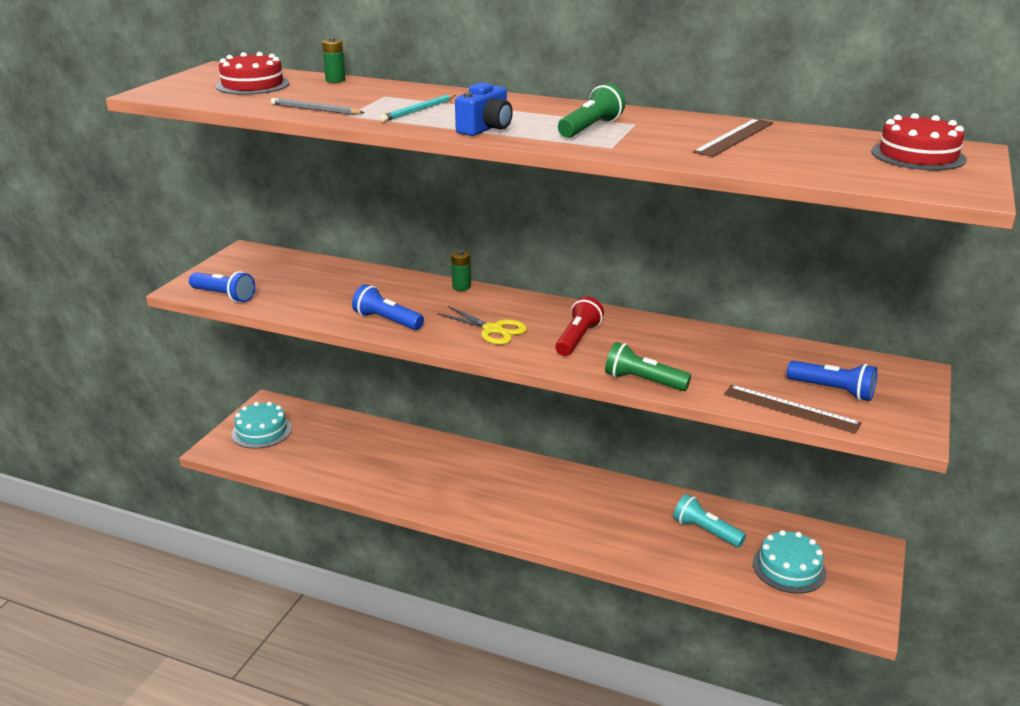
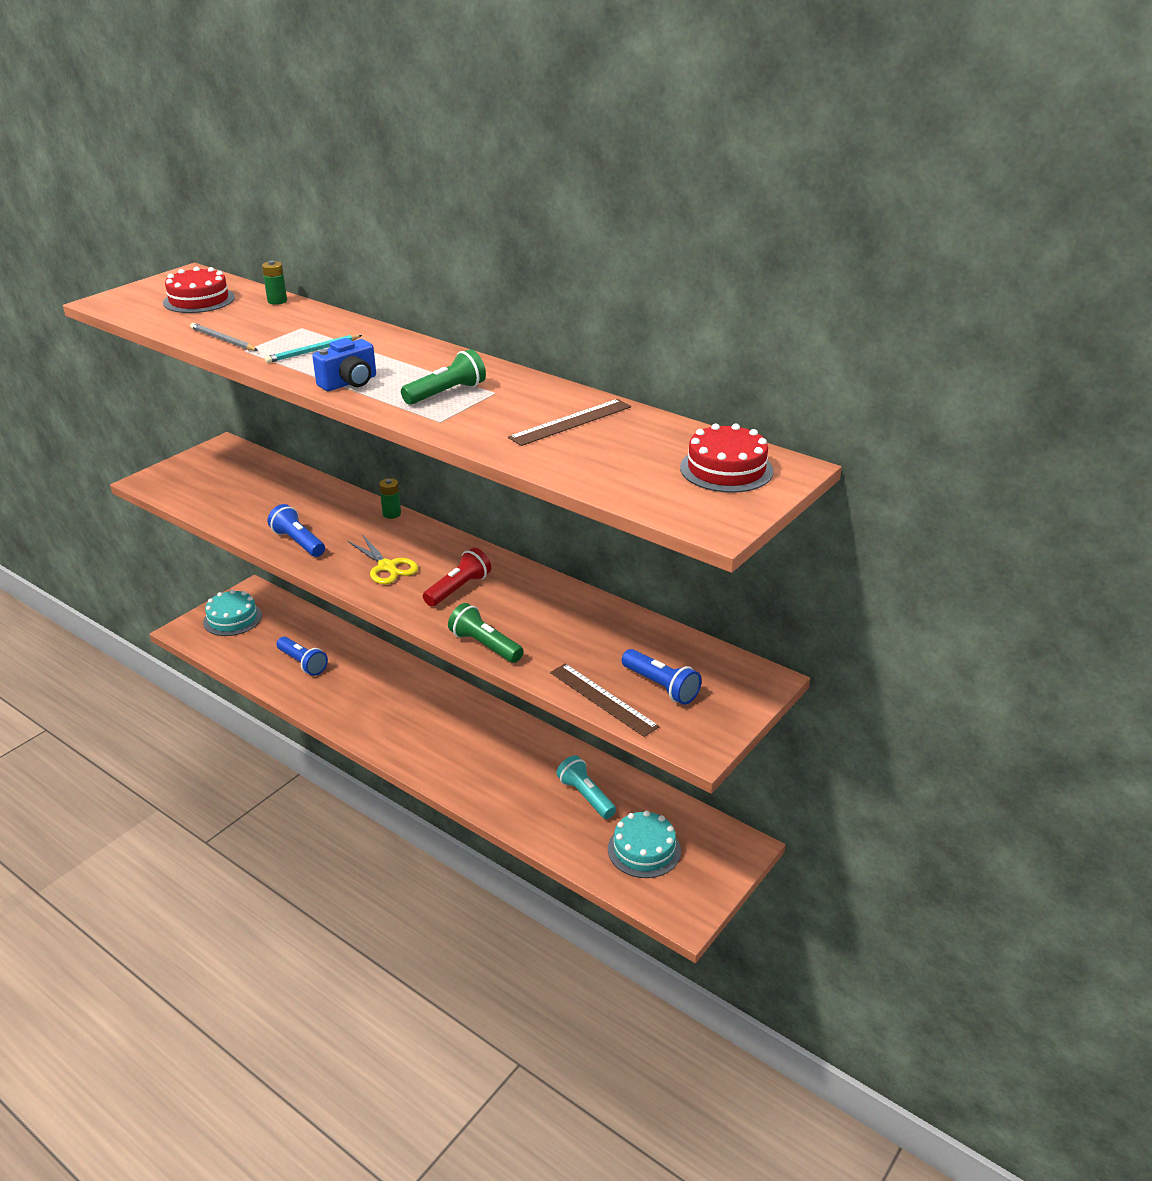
camera: 15 degrees right, 5 degrees up
(224, 296) = (174, 494): blue flashlight -> blue flashlight (303, 663)

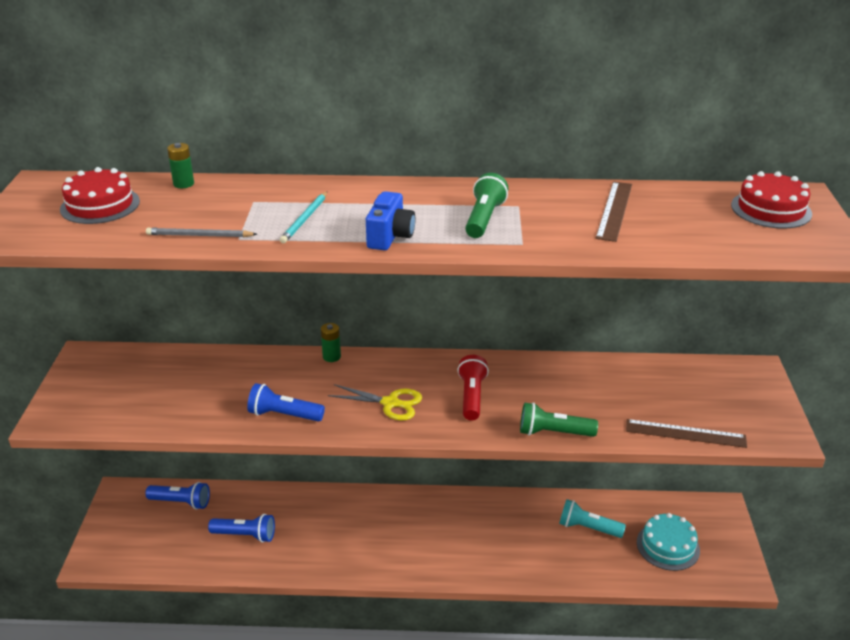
camera: 35 degrees left, 0 degrees up
(232, 619) = (130, 527): turquoise cake -> none
(661, 686) = (707, 405): blue flashlight -> blue flashlight (181, 502)

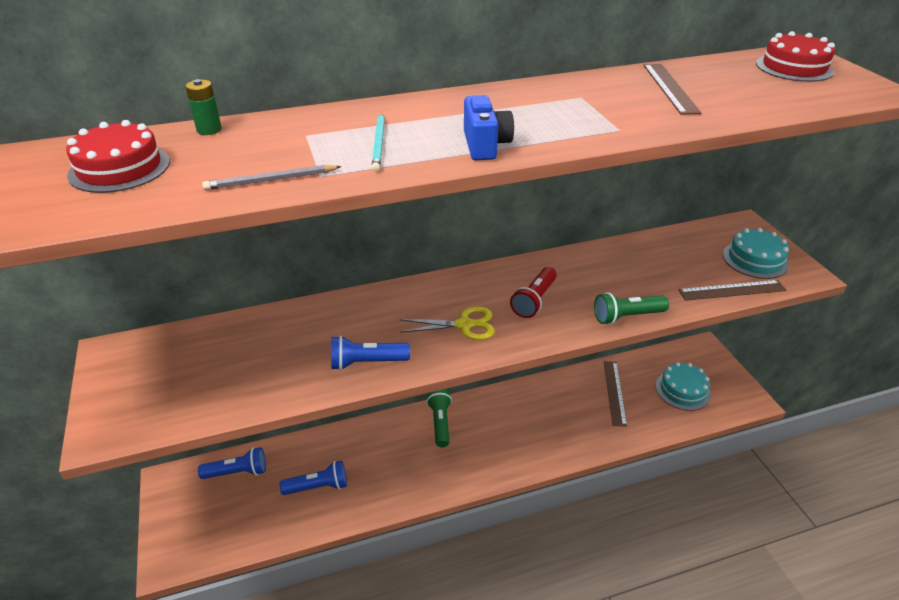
camera: 20 degrees left, 5 degrees up
(331, 357) = (380, 293): green battery -> none
(471, 396) = (534, 300): red flashlight -> red flashlight turned 135 degrees counterclockwise
(484, 219) = (561, 113): green flashlight -> green flashlight (440, 423)
(588, 528) = (614, 392): turquoise flashlight -> brown ruler
(737, 409) = (755, 259): none -> turquoise cake

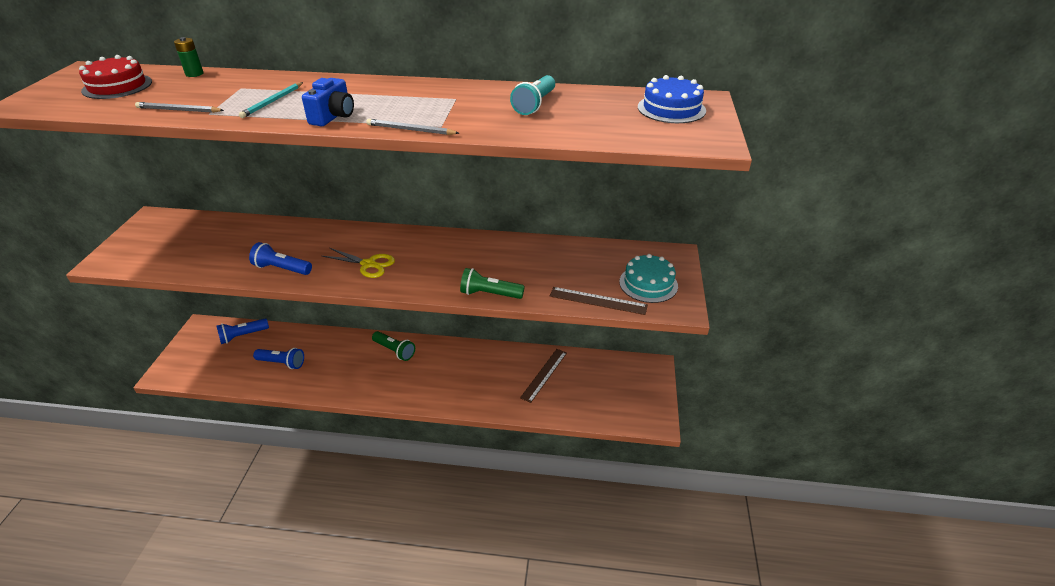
camera: 25 degrees right, 0 degrees up
(237, 472) = (243, 336): blue flashlight -> blue flashlight turned 135 degrees clockwise
(440, 423) = (394, 351): green flashlight -> green flashlight turned 105 degrees clockwise
(534, 300) = (435, 263): red flashlight -> none
(596, 141) = (410, 130): none -> grey pencil
(670, 88) = (535, 105): brown ruler -> turquoise flashlight
(682, 390) = (603, 392): turquoise cake -> none
(794, 67) = (671, 109): red cake -> blue cake

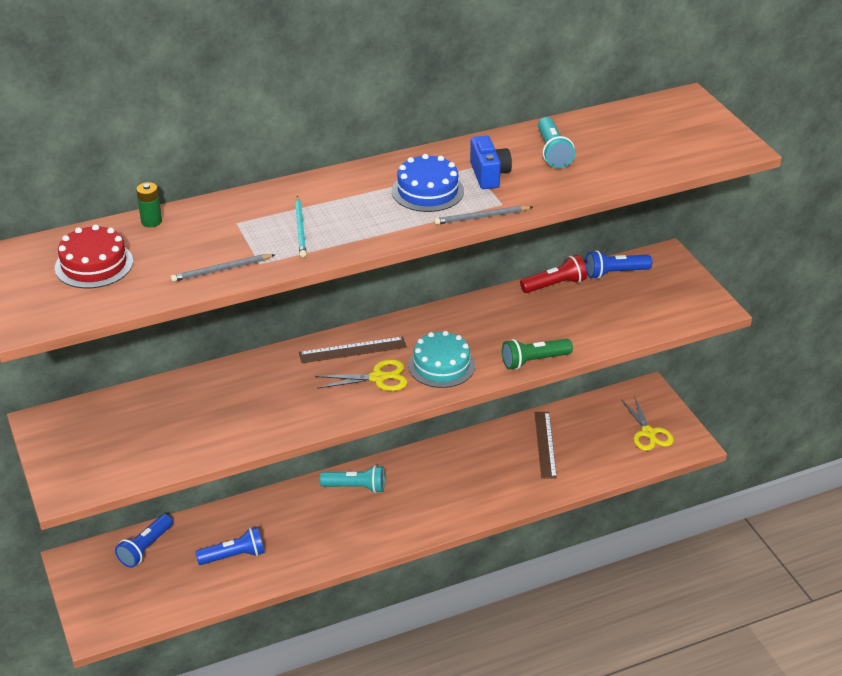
camera: 30 degrees left, 0 degrees up
(282, 269) = (289, 418): blue flashlight -> blue flashlight (615, 273)
(333, 117) = (389, 226): blue camera -> blue camera (489, 175)
(394, 351) = (355, 487): green flashlight -> turquoise flashlight
(564, 246) = (555, 285): none -> red flashlight
(598, 301) = (638, 329): brown ruler -> brown ruler (352, 350)
(628, 398) = (648, 433): none -> yellow scissors
(648, 284) = (668, 295): turquoise cake -> turquoise cake (441, 365)
(671, 109) = (672, 120): blue cake -> blue cake (427, 191)

